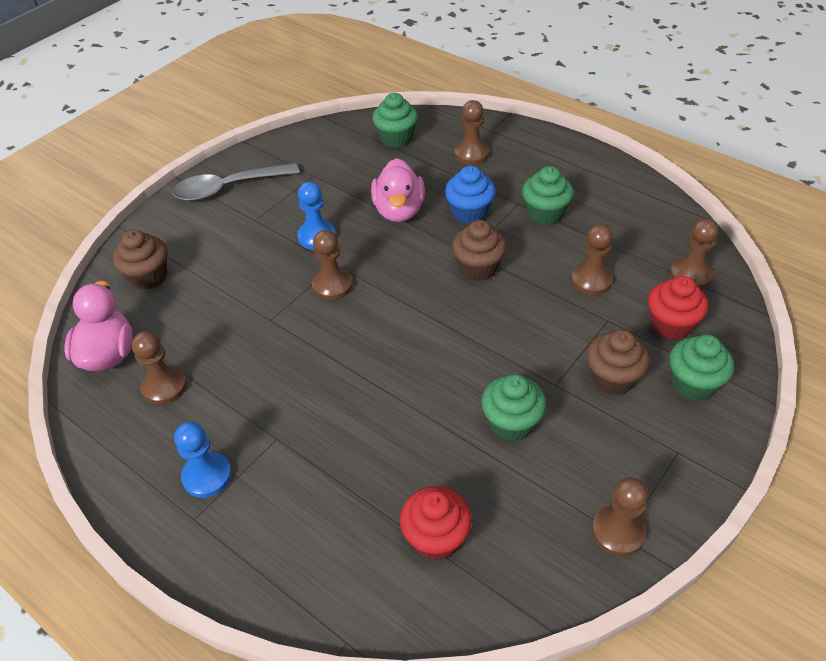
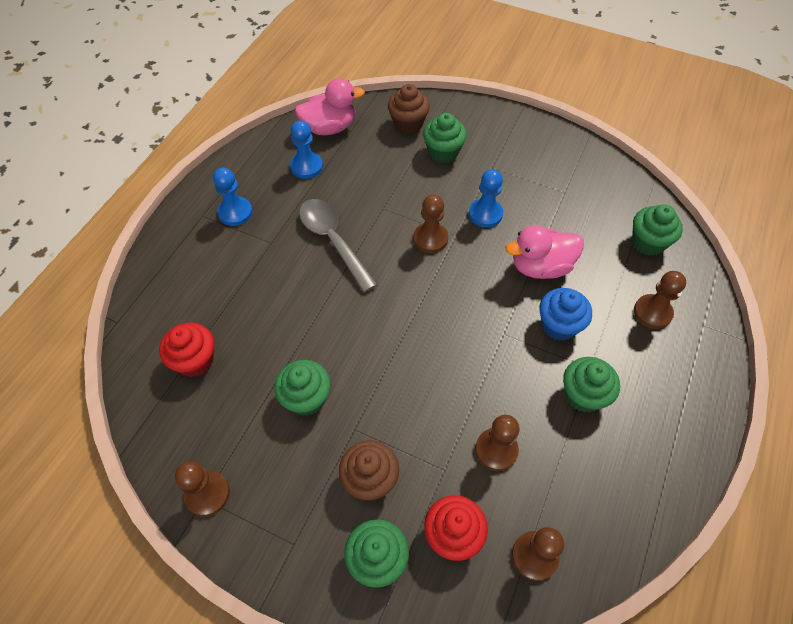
camera: 75 degrees right, 10 degrees up
(164, 386) = (306, 166): brown pawn -> blue pawn
(211, 254) = (443, 152): none -> green cupcake
(228, 188) = (524, 140): grey spoon -> grey spoon (333, 241)
(478, 268) = (483, 345): brown cupcake -> none

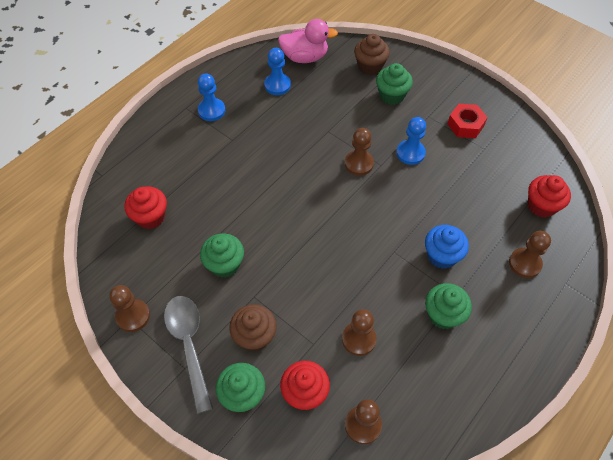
camera: 15 degrees right, 0 degrees up
(333, 241) = (280, 149): grey spoon -> grey spoon (189, 345)
(536, 169) = (465, 125): none -> red nut
(540, 267) = (442, 205): pink duck -> none
(648, 242) = (541, 206): green cupcake -> red cupcake

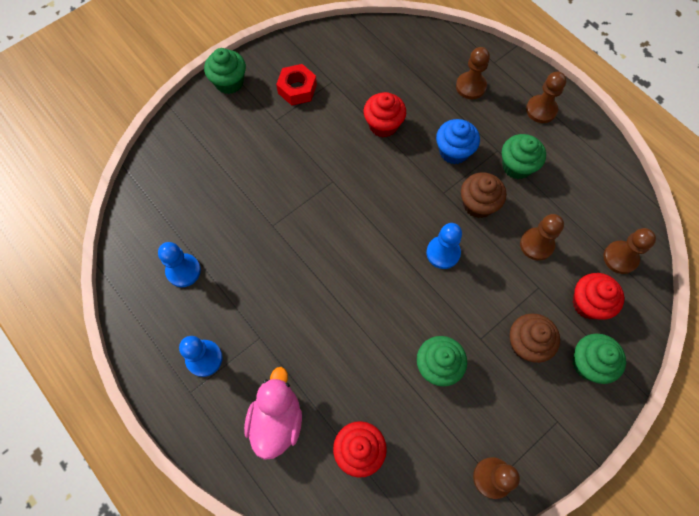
camera: 80 degrees left, 10 degrees up
(189, 345) = (532, 414): grey spoon -> none
(305, 57) = (145, 230): pink duck -> pink duck (276, 420)
(359, 163) = (326, 202): brown pawn -> brown pawn (541, 110)
(370, 66) = (184, 161): brown cupcake -> brown cupcake (478, 204)
(391, 95) = (236, 148): green cupcake -> green cupcake (229, 82)
(410, 153) = (323, 149): blue pawn -> blue pawn (443, 253)
(541, 206) = (410, 54): red cupcake -> red cupcake (383, 125)

